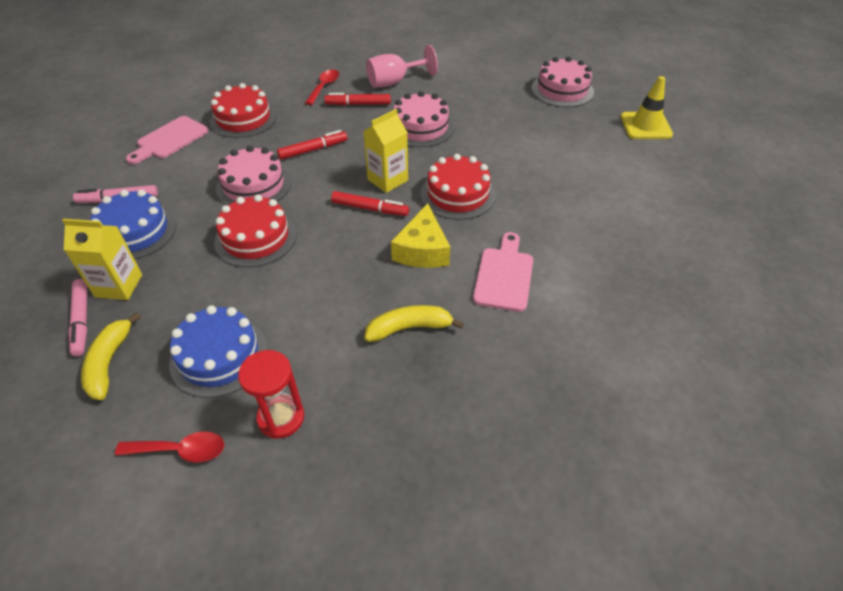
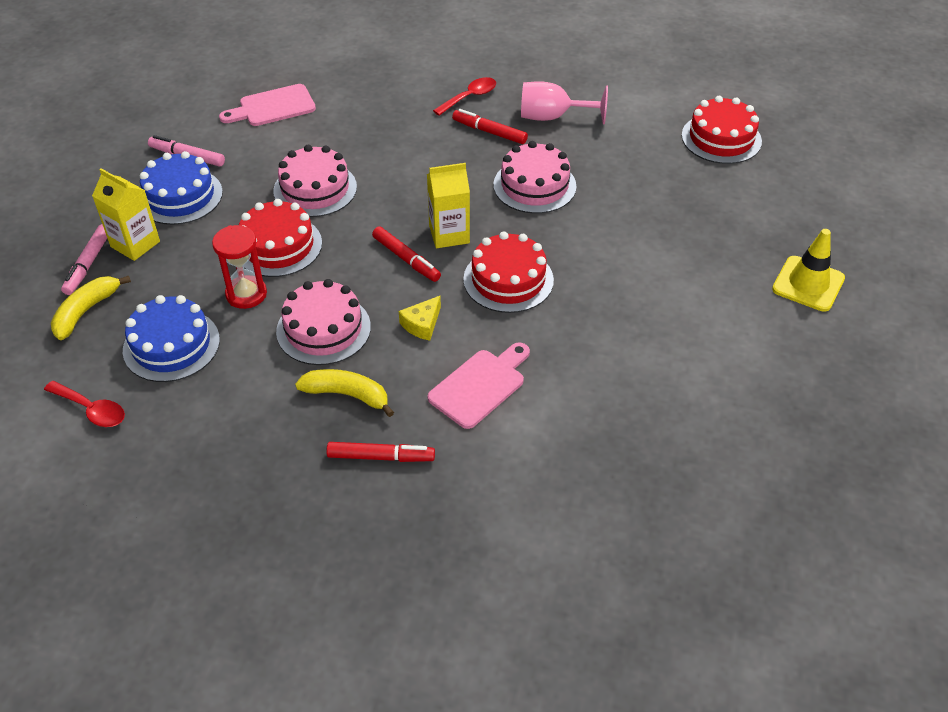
camera: 30 degrees right, 0 degrees up
(243, 119) = (358, 107): red cake -> red cake (721, 138)
(281, 418) = (182, 421): red hourglass -> red hourglass (246, 294)
(313, 150) = (401, 170): red marker -> red marker (381, 457)
(422, 250) = (422, 324): yellow cheese -> yellow cheese, size x0.61
(562, 90) = (746, 198): pink cake -> pink cake (323, 329)

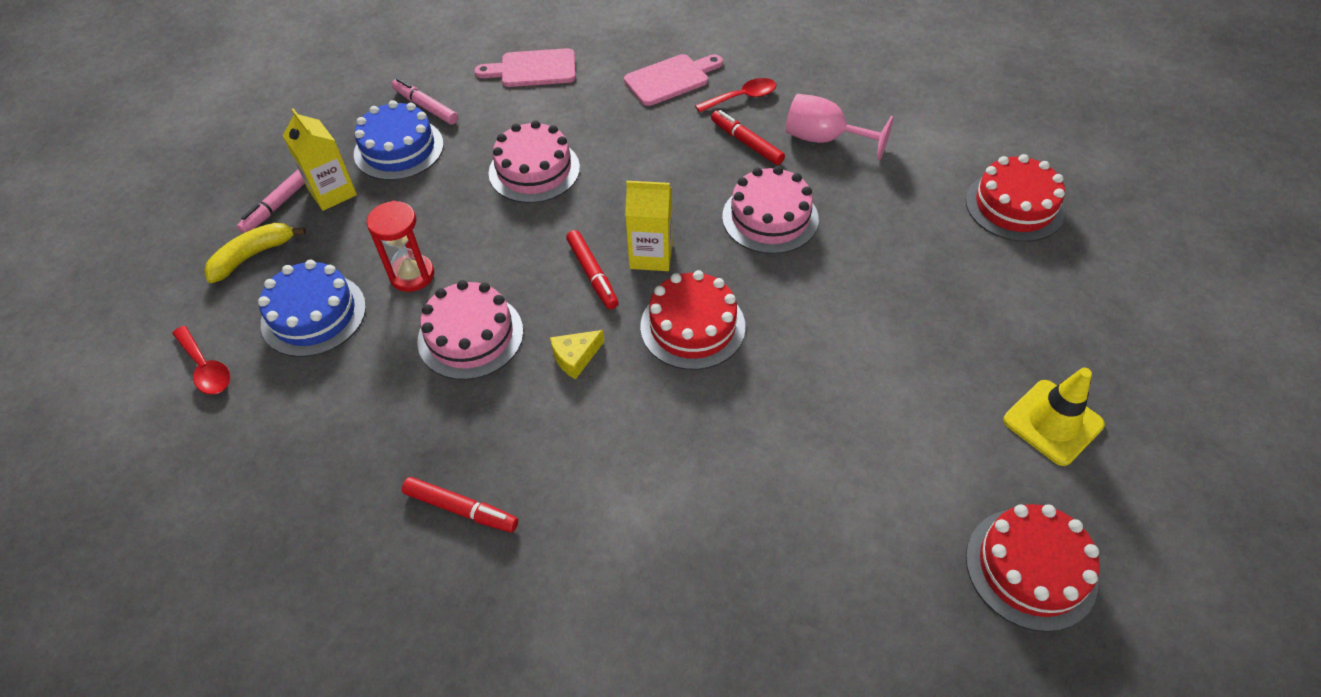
camera: 20 degrees right, 5 degrees up
(278, 246) = (468, 227): red cake -> red cake (1030, 568)
(347, 395) = (460, 422): yellow banana -> none
(480, 385) = (606, 451): pink cutting board -> pink cutting board (671, 79)

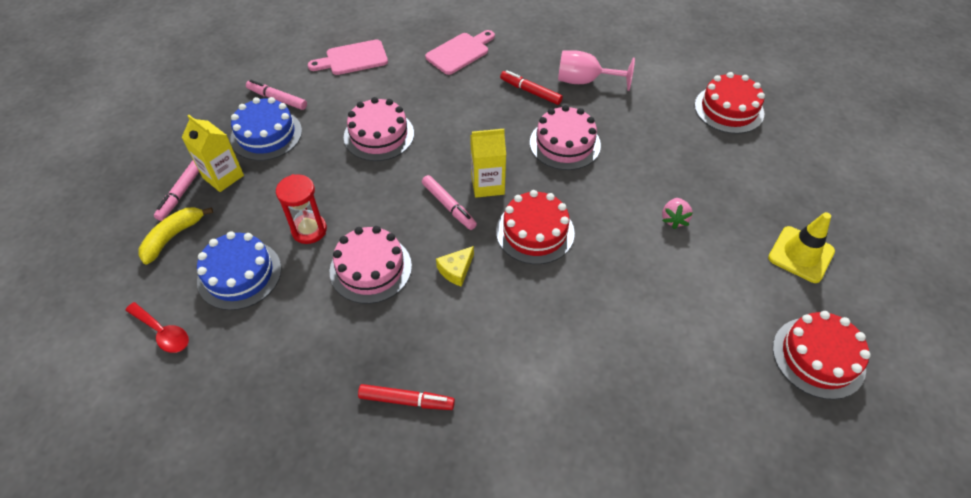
camera: 15 degrees left, 0 degrees up
(592, 274) = (448, 206): red marker -> pink marker
(742, 98) = (516, 59): red spoon -> none
(886, 342) = (674, 219): none -> pink strawberry

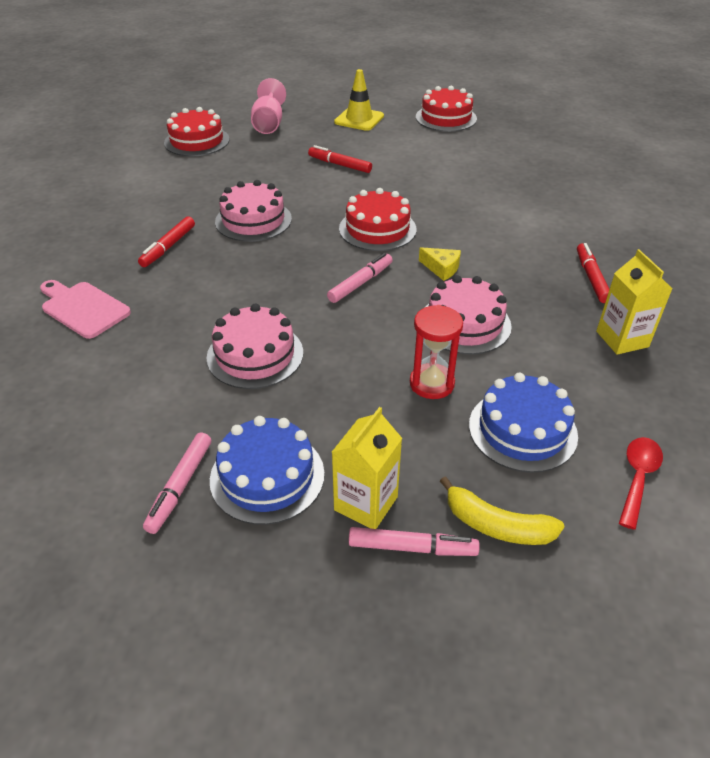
camera: 100 degrees left, 10 degrees down
(353, 58) = (81, 415): pink cutting board -> none
(487, 185) = (323, 261): yellow carton -> yellow carton (622, 339)
(585, 81) = (151, 214): pink goblet -> pink goblet (269, 124)
(674, 219) = (339, 165): pink strawberry -> red marker

